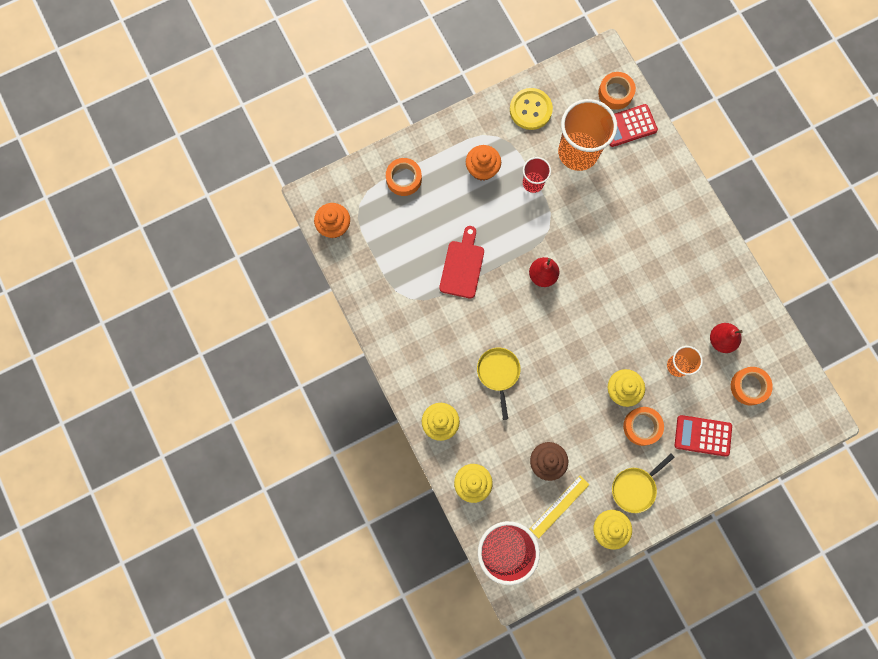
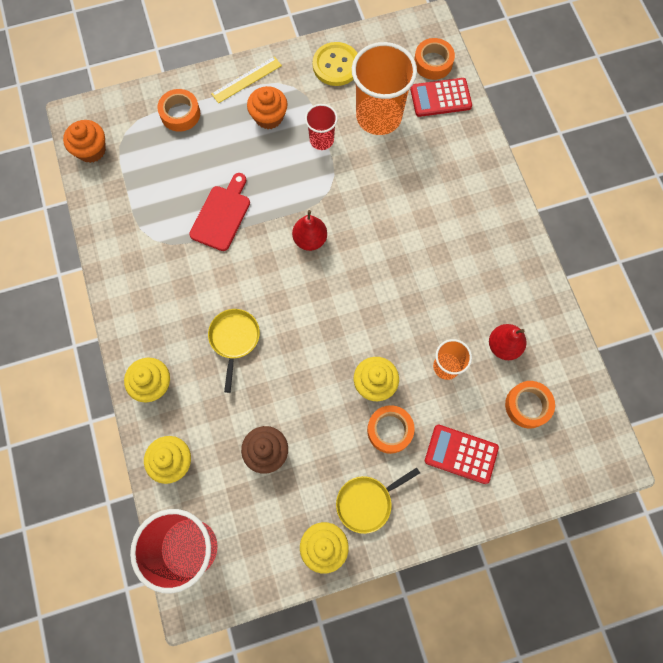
camera: 10 degrees right, 5 degrees down
(559, 506) = (270, 508): yellow ruler -> yellow ruler (246, 79)

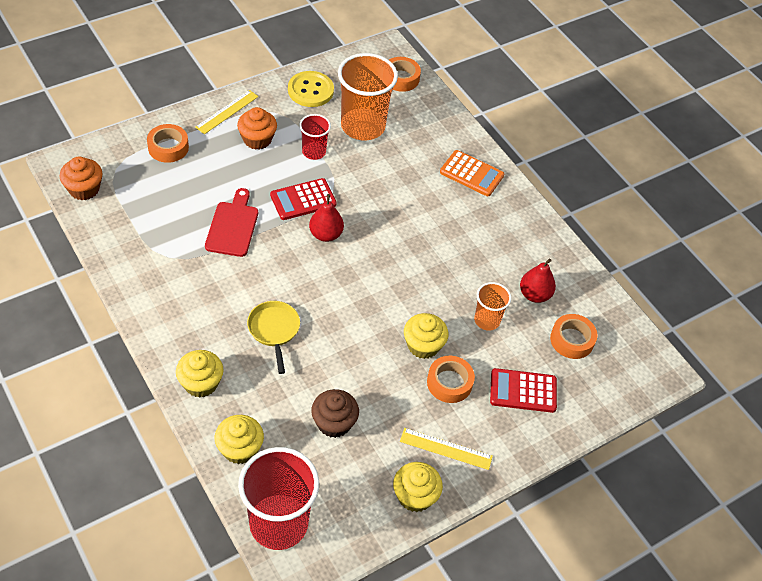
camera: 20 degrees left, 20 degrees down
(367, 502) = (446, 449): yellow pan -> yellow ruler
(440, 98) = (416, 105): red calculator -> red calculator (303, 200)
(477, 191) = (471, 174): none -> orange calculator

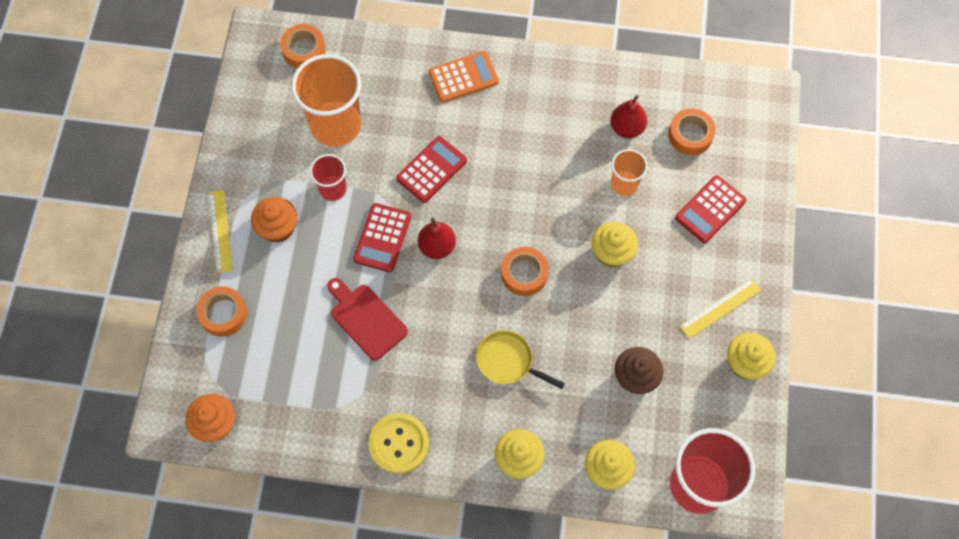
camera: 45 degrees left, 15 degrees up
(310, 90) = (254, 138): yellow button -> yellow button (399, 444)
(382, 197) = (431, 170): none -> red calculator
(449, 383) = (662, 259): orange tape -> orange tape (524, 274)

